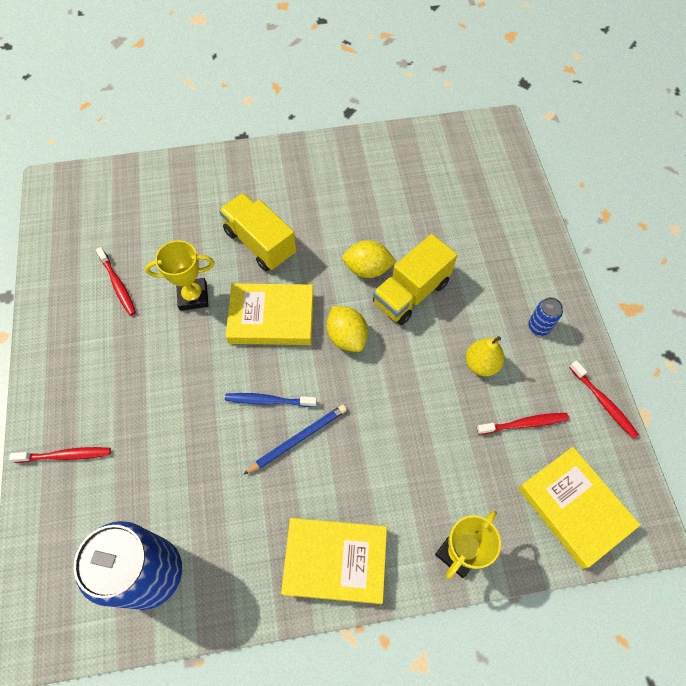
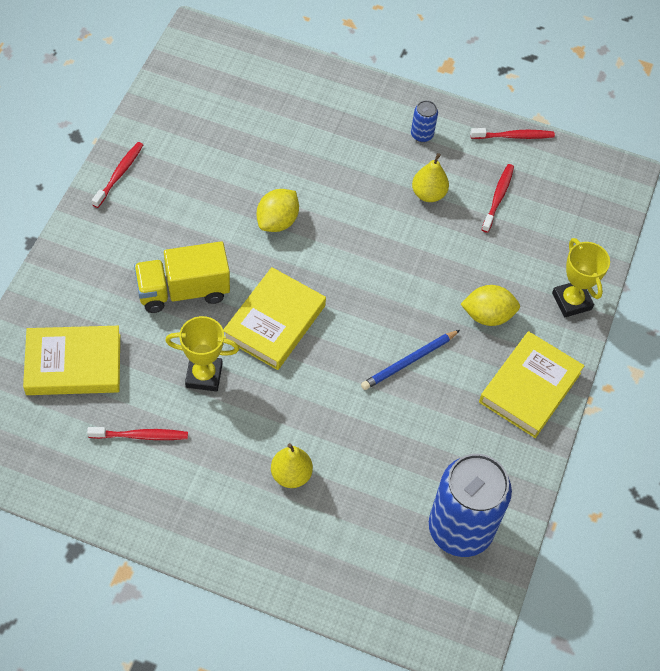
camera: 65 degrees left, 5 degrees down
(65, 455) = (305, 556): red toothbrush -> red toothbrush (119, 174)
(136, 405) = (291, 475): none -> yellow pear
(193, 296) = (204, 375): yellow trophy -> yellow trophy turned 75 degrees clockwise
(268, 400) = (358, 366): blue toothbrush -> none
(298, 439) = (409, 361): blue pencil -> blue pencil turned 120 degrees counterclockwise
(347, 337) = (336, 274): yellow lemon -> yellow lemon (487, 315)
(411, 293) = (326, 203): yellow truck -> none
(574, 507) = (582, 208): yellow book -> yellow book (73, 364)

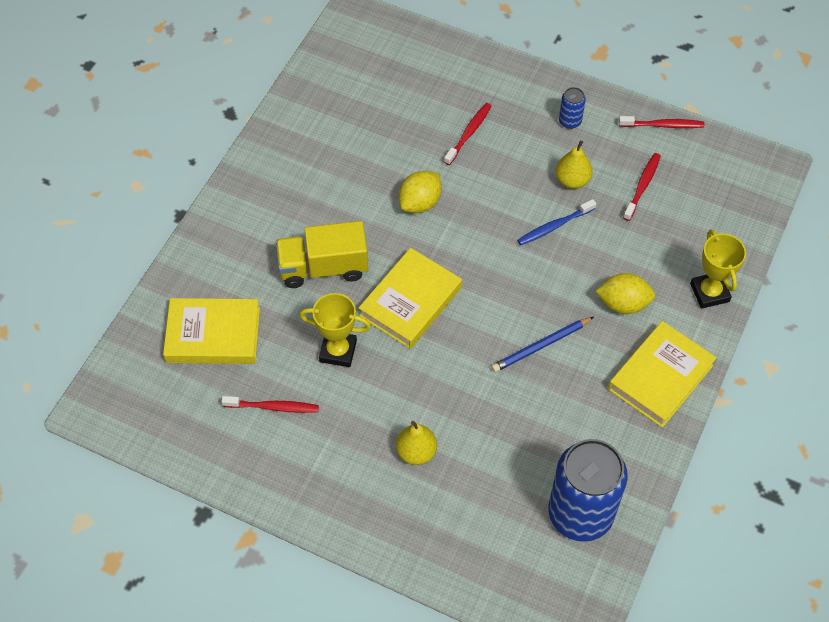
camera: 10 degrees right, 0 degrees up
(119, 174) = (269, 151): red toothbrush -> red toothbrush (469, 133)
(414, 240) = (554, 226): none -> blue toothbrush

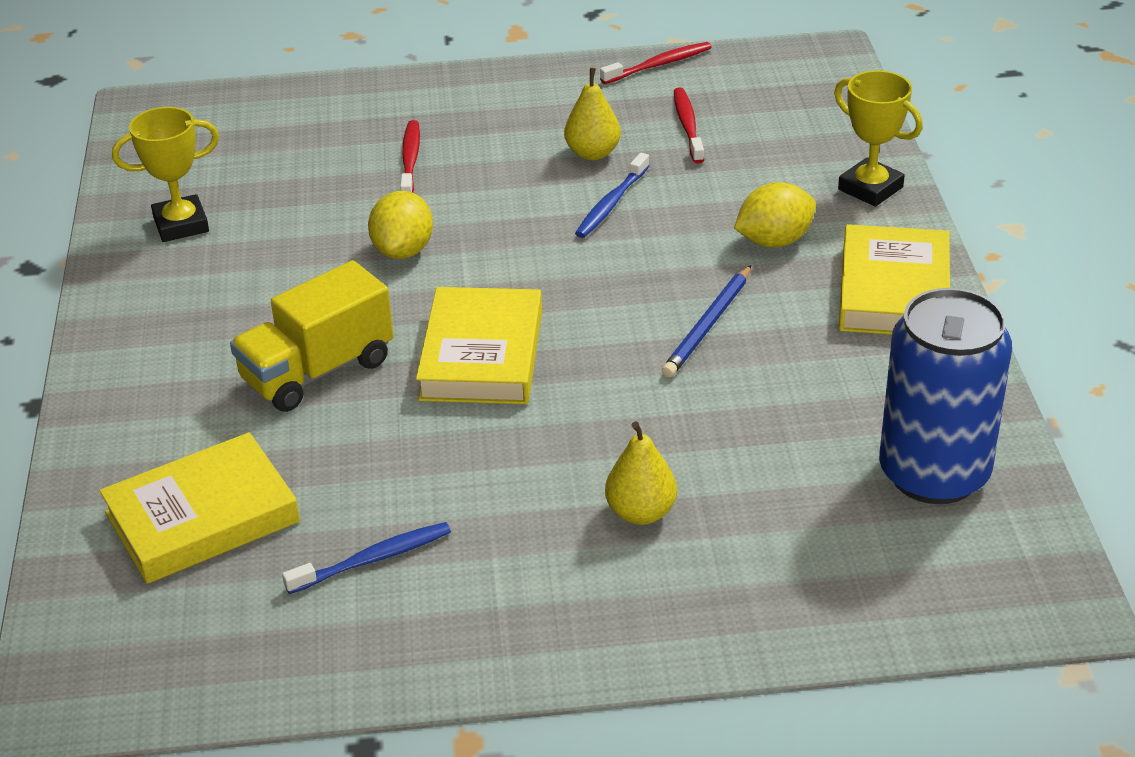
camera: 30 degrees left, 20 degrees down
(273, 407) = (373, 559): red toothbrush -> blue toothbrush
(338, 351) = (420, 452): yellow trophy -> yellow trophy (181, 224)
(570, 121) = (536, 102): blue can -> none

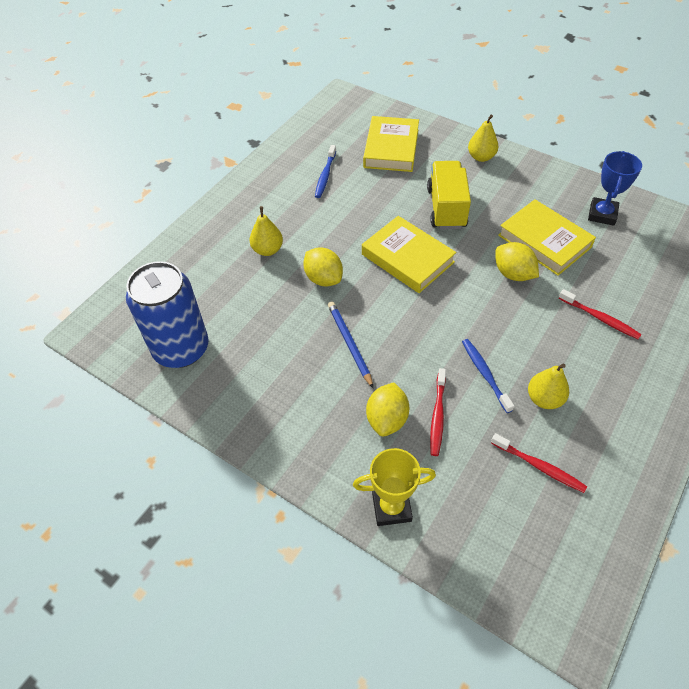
camera: 130 degrees right, 15 degrees up
(131, 395) = (481, 157): none -> yellow pear
(181, 224) = (602, 214): yellow trophy -> blue trophy
(625, 414) = (323, 278): none -> yellow lemon
(659, 65) = (633, 507): red toothbrush -> red toothbrush (437, 416)
(894, 291) = (298, 437): yellow book -> yellow book (544, 241)

